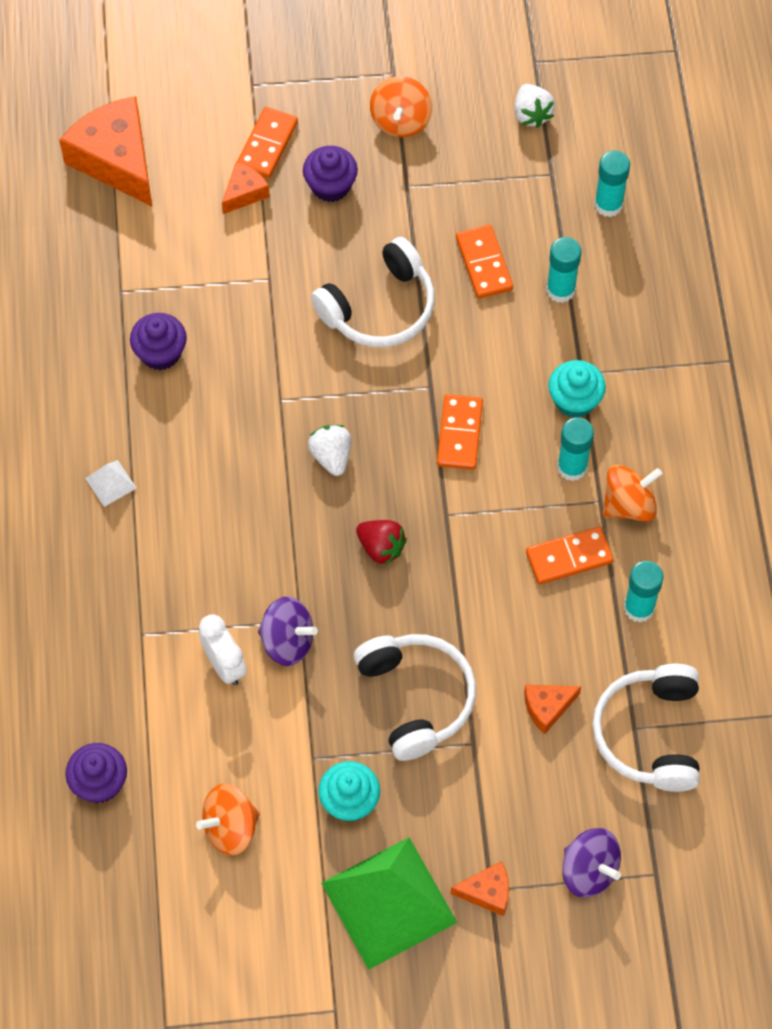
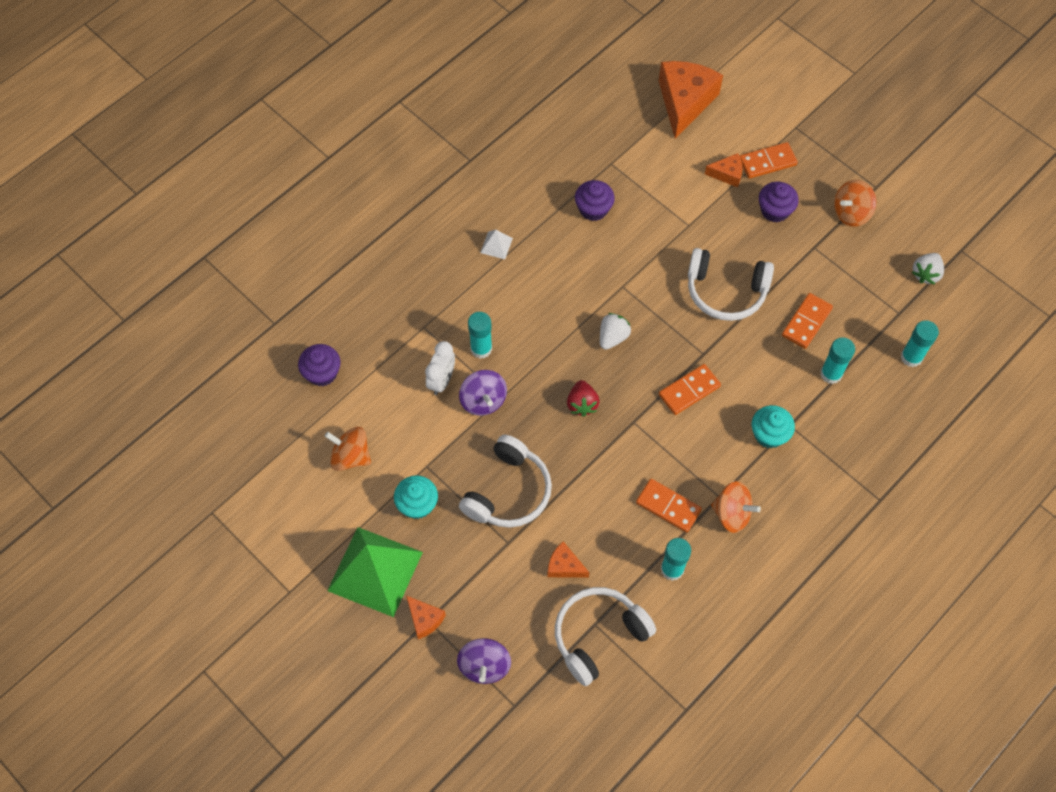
camera: 50 degrees right, 0 degrees up
(572, 467) = (726, 465): turquoise glue stick -> turquoise glue stick (481, 348)

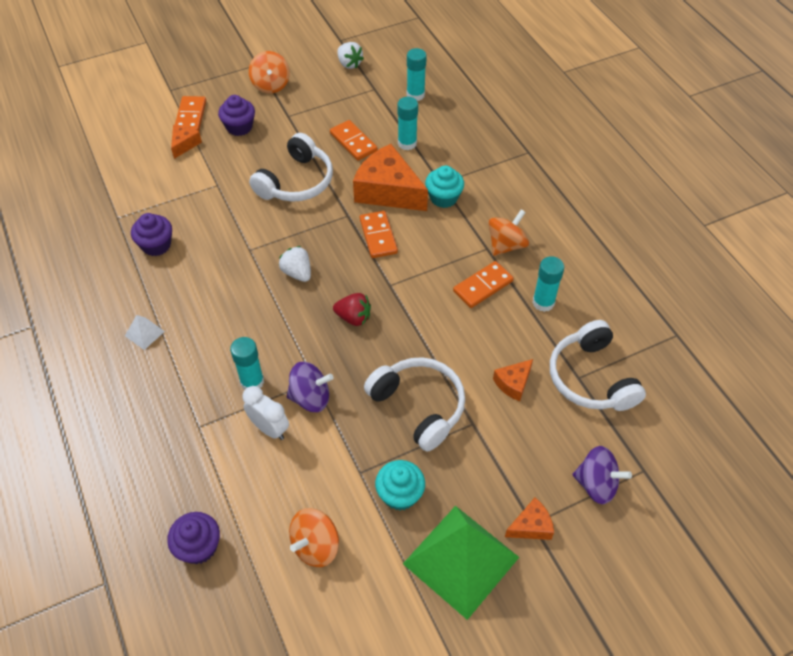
camera: 70 degrees left, 10 degrees down
(684, 102) = (92, 148): orange cheese -> orange cheese (388, 191)

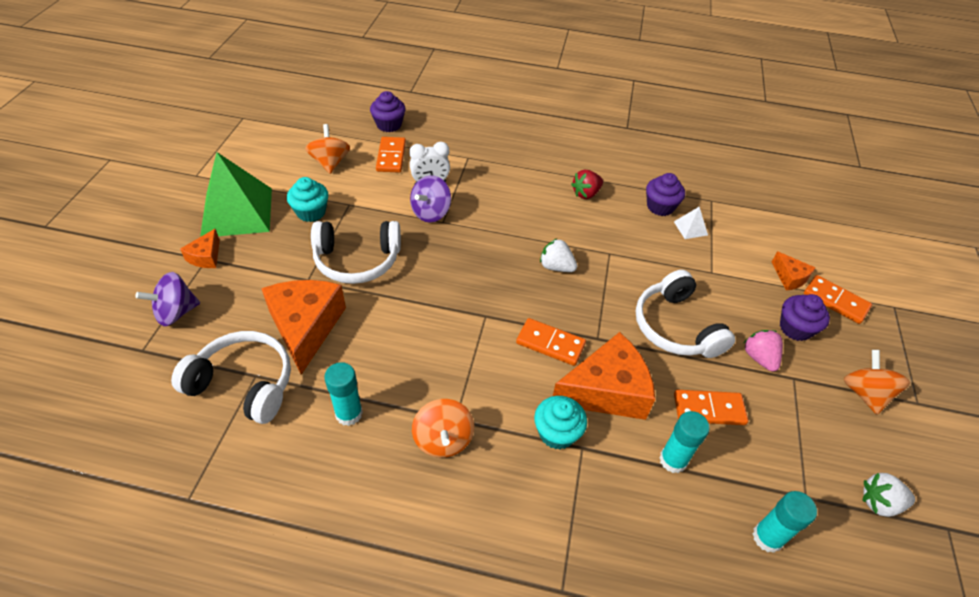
camera: 125 degrees right, 5 degrees down
(144, 333) = (572, 167): white pyramid -> white pyramid (690, 228)
(252, 382) = (476, 193): turquoise glue stick -> none
(271, 85) = (865, 393): orange spinning top -> orange spinning top turned 60 degrees clockwise
(285, 135) = (759, 358): none -> pink strawberry
(297, 273) = (556, 267): white strawberry -> white strawberry turned 150 degrees counterclockwise
(353, 317) = (475, 273): red strawberry -> red strawberry (586, 194)
(483, 286) = (416, 380): orange domino -> orange domino (391, 156)
(513, 383) = (306, 327): orange cheese -> orange cheese, size x2.07

